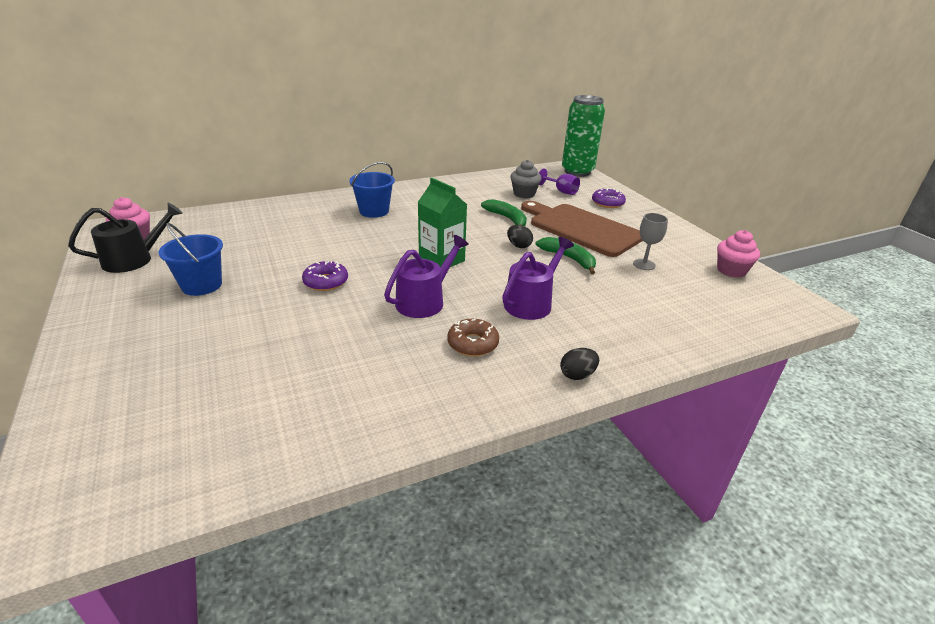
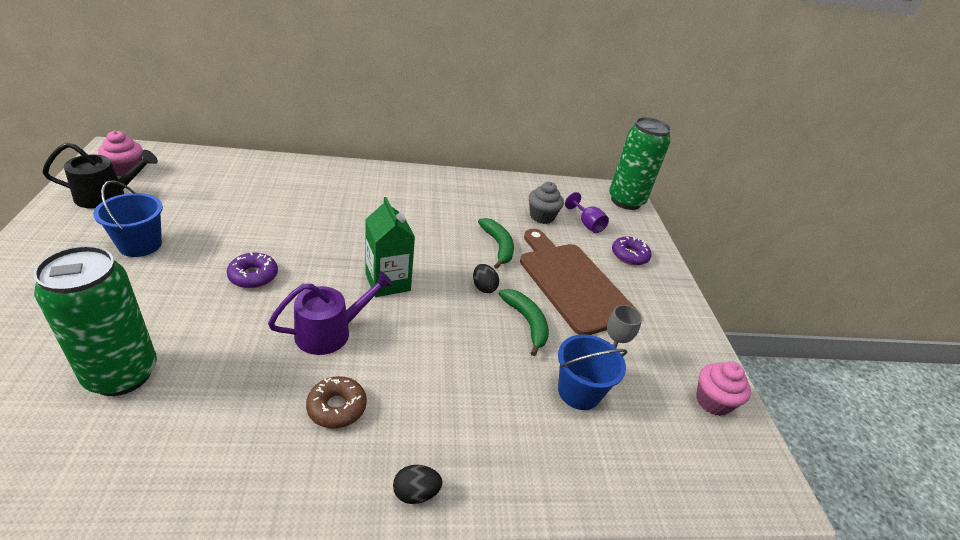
camera: 15 degrees right, 5 degrees up
(272, 371) = (122, 374): none -> green can
(374, 211) = (366, 197): blue bucket -> blue bucket (579, 392)
(531, 303) = (439, 372): purple watering can -> none

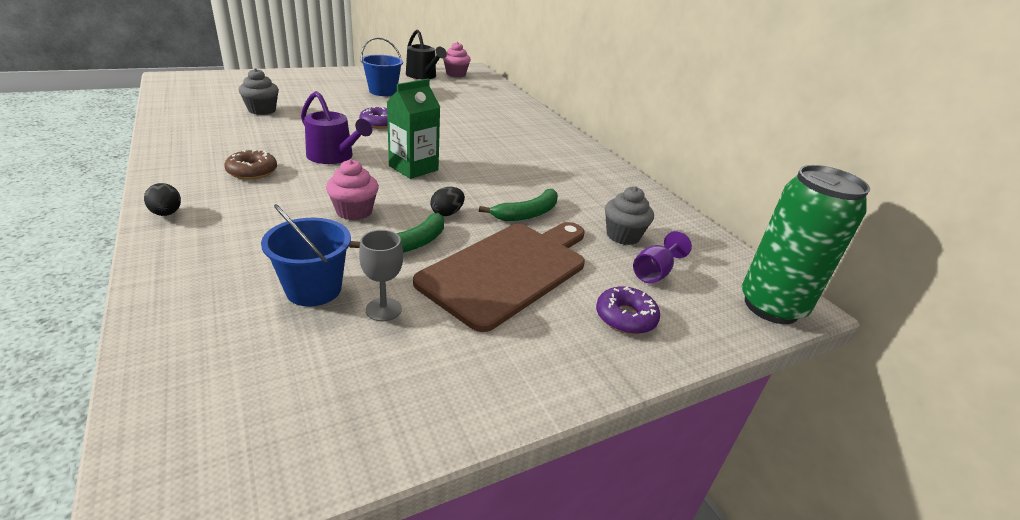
camera: 70 degrees right, 5 degrees down
(122, 374) = (262, 110): green can -> grey cupcake
(712, 401) = (342, 423): pink cupcake -> pink cupcake (354, 211)

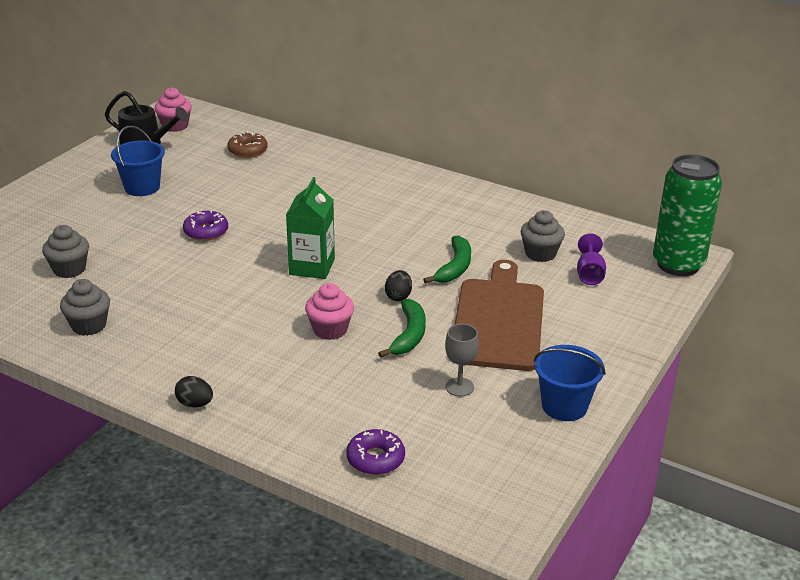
camera: 30 degrees left, 0 degrees up
(209, 140) = (89, 325): none -> grey cupcake
(252, 171) = (188, 336): brown donut -> brown donut (248, 150)
(313, 289) = (397, 398): blue bucket -> blue bucket (564, 406)
(333, 156) = (228, 288): purple watering can -> none
(625, 317) = (604, 316): purple donut -> purple donut (375, 459)

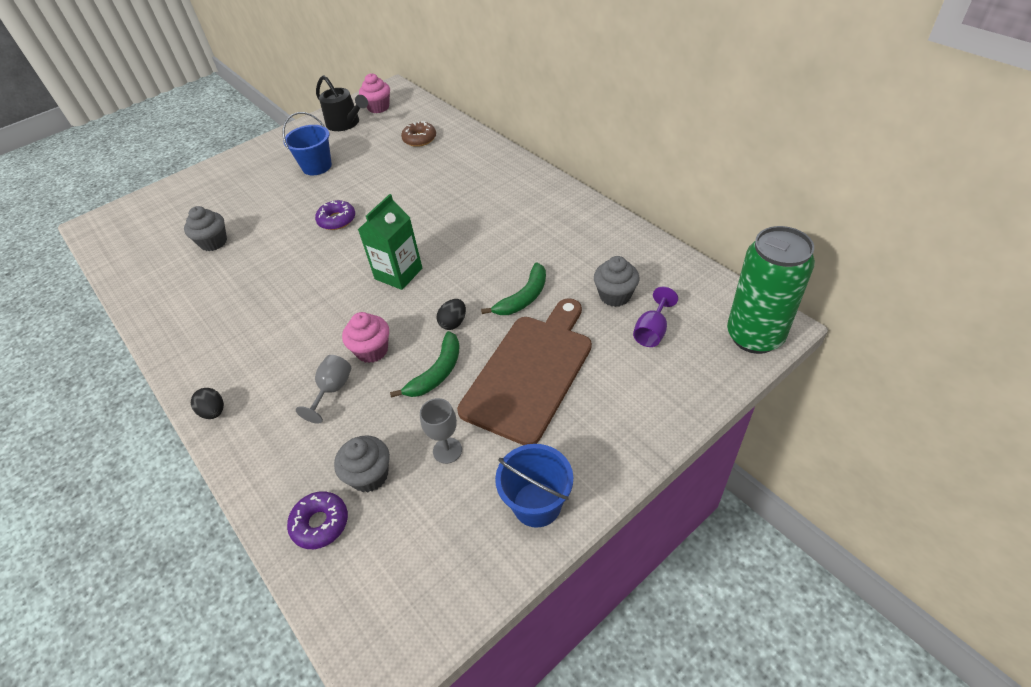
camera: 25 degrees right, 15 degrees up
(89, 325) = (190, 304): grey cupcake -> grey cupcake (369, 475)
(312, 366) = (332, 390): none -> grey goblet

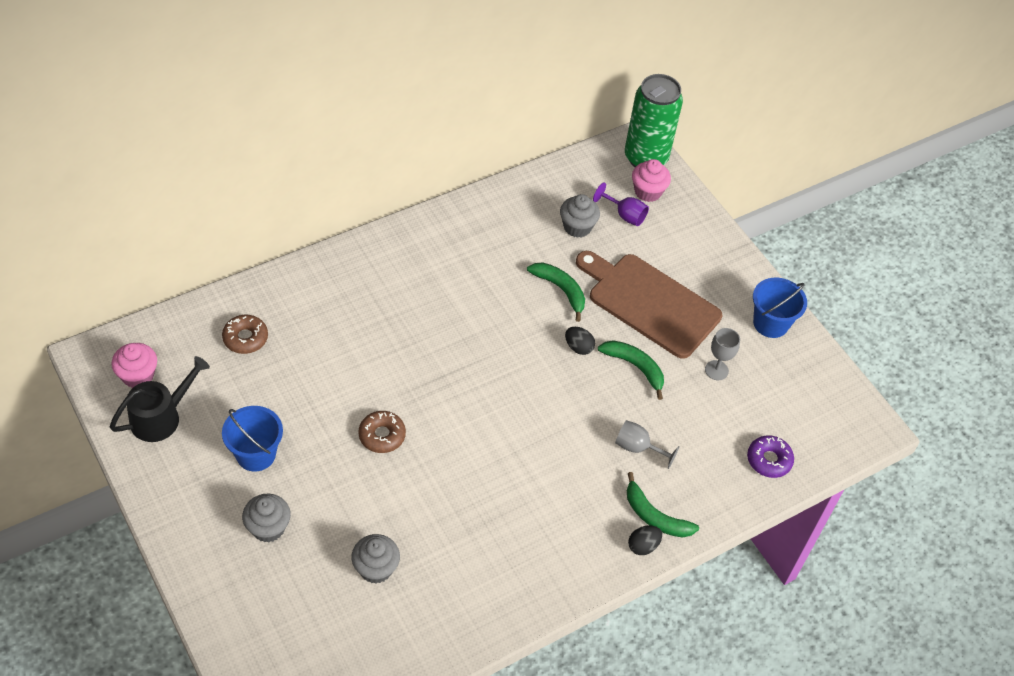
camera: 90 degrees left, 5 degrees up
(248, 417) = (654, 516): none -> green banana
(337, 220) = (382, 435): purple donut -> brown donut
(369, 475) = (731, 424): grey cupcake -> grey cupcake (268, 528)
(372, 350) = (597, 414): pink cupcake -> pink cupcake (648, 192)
(398, 274) = (496, 383): green carton -> none

